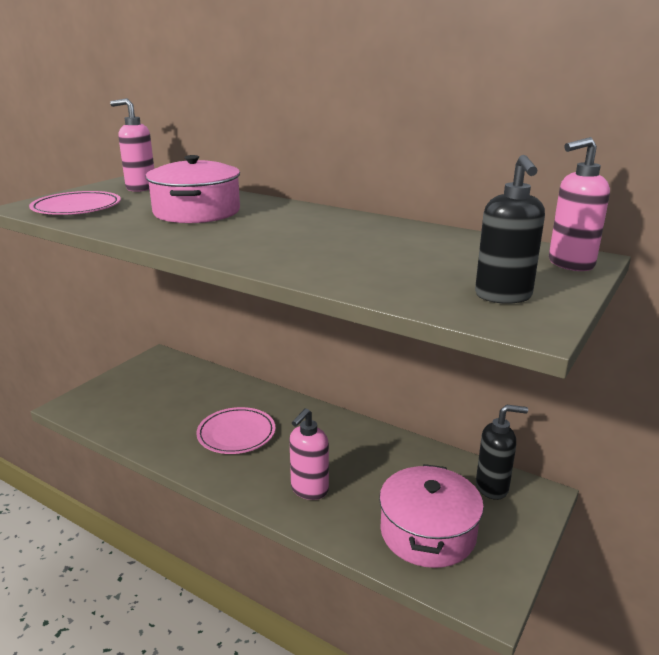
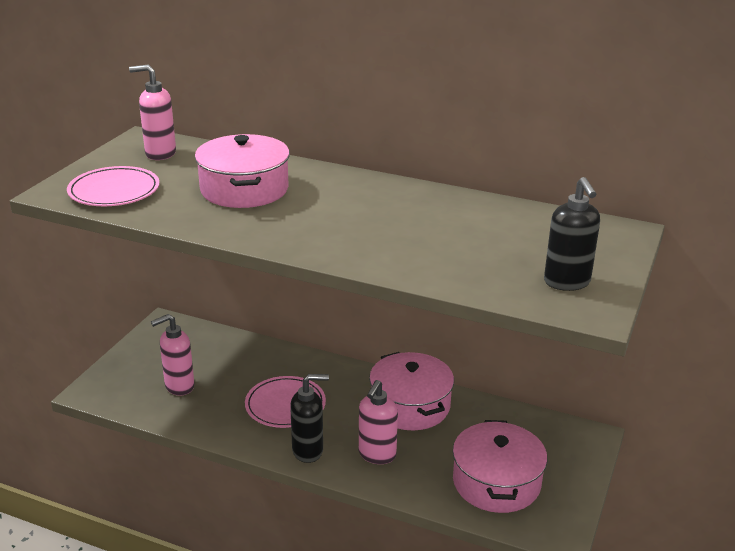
camera: 10 degrees left, 5 degrees up
(356, 445) = (410, 406): none -> pink pot
(492, 487) = (547, 434): black soap dispenser -> black soap dispenser (308, 451)
(570, 264) = (615, 239): pink soap dispenser -> pink soap dispenser (179, 386)

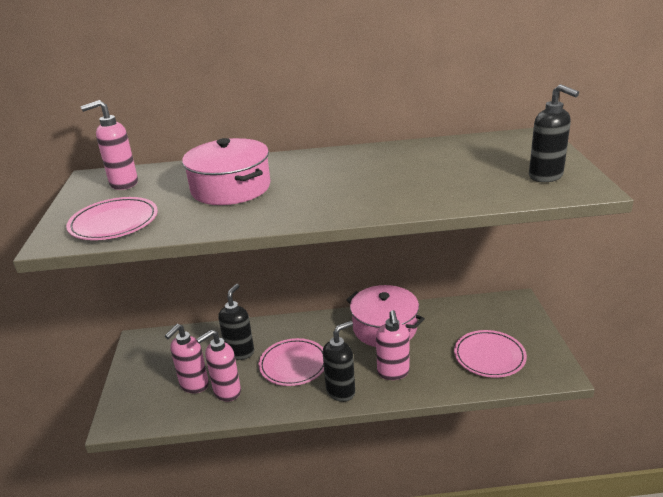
camera: 25 degrees left, 0 degrees up
(202, 405) = (226, 392): none -> pink soap dispenser
(245, 372) = (240, 352): none -> black soap dispenser
(496, 482) = (489, 356): pink pot -> pink plate

